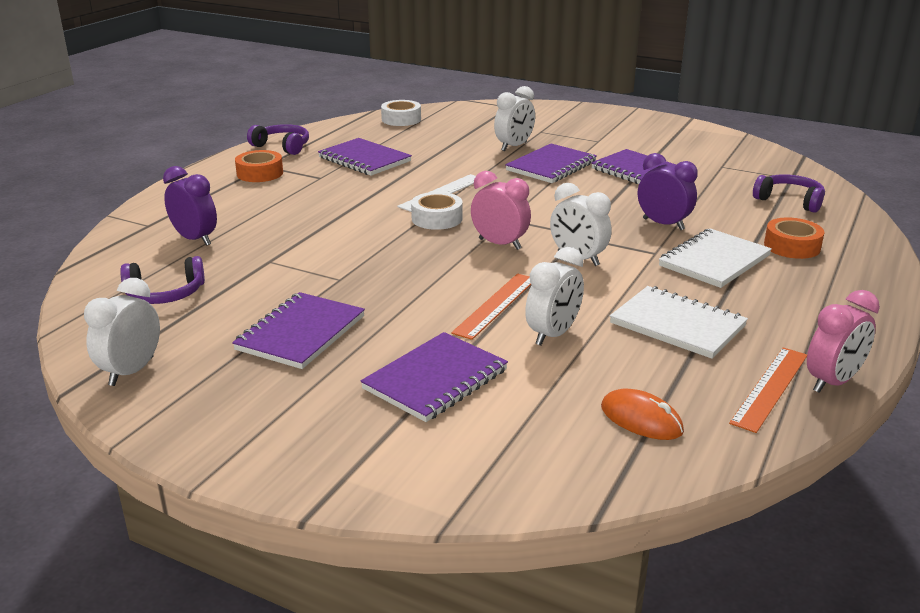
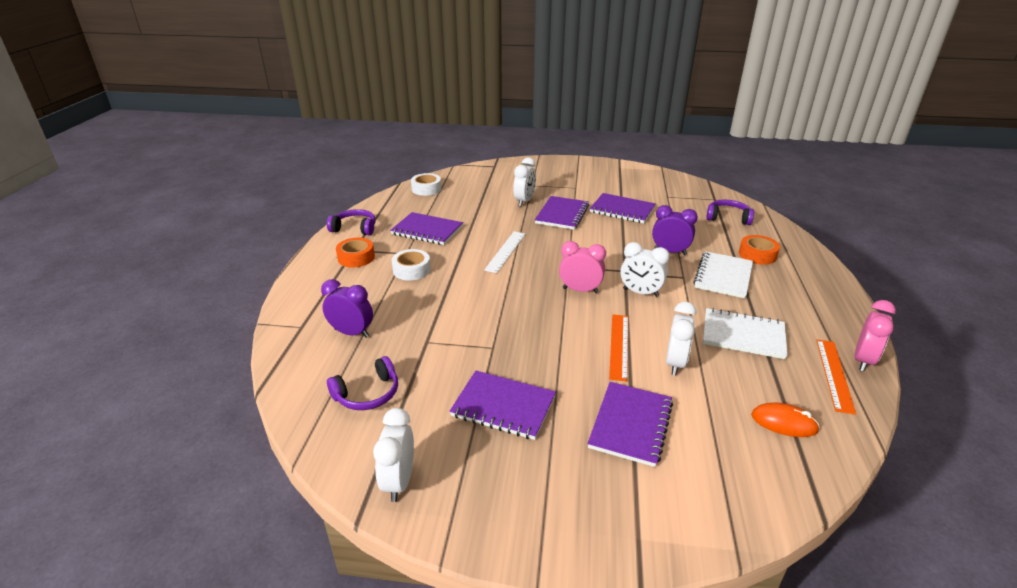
camera: 20 degrees left, 5 degrees up
(301, 333) = (503, 406): purple notebook -> purple notebook turned 75 degrees counterclockwise
(437, 218) = (520, 276): white tape -> white tape (411, 270)

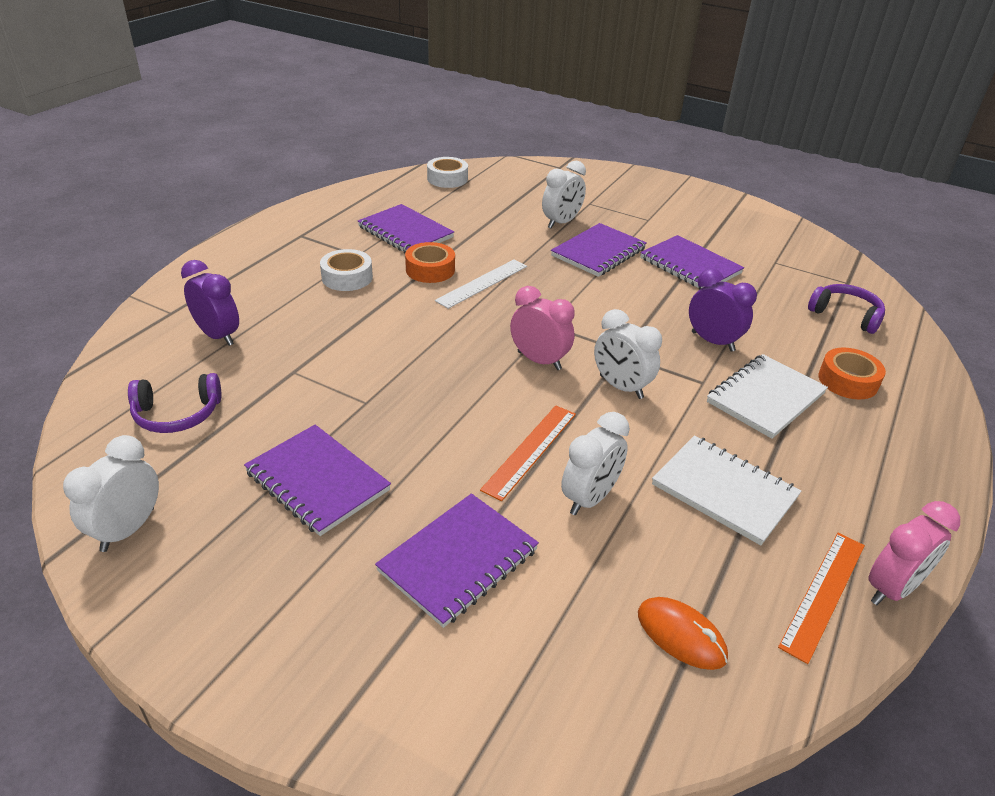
camera: 20 degrees right, 5 degrees up
(354, 228) = (322, 209): purple headphones -> none
(356, 257) = (295, 245): orange tape -> orange tape (430, 270)

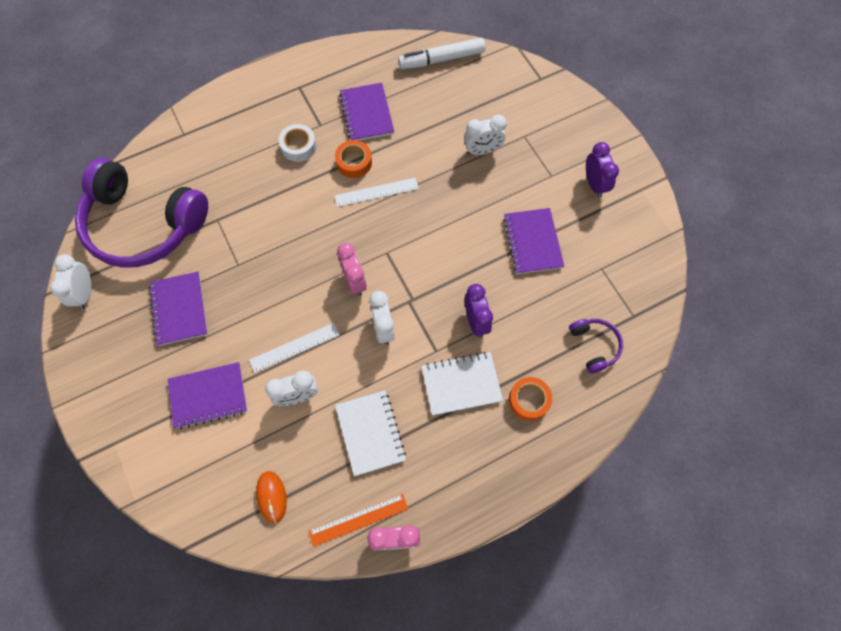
camera: 35 degrees right, 30 degrees up
(127, 529) = (85, 293): white clock -> white clock turned 60 degrees counterclockwise
(177, 414) = (144, 224): purple headphones -> purple headphones, size x2.37
(218, 336) = (196, 168): purple clock -> purple clock (594, 184)
(447, 179) = (442, 59): white tape -> white marker
(530, 450) = (294, 347): orange ruler -> white ruler
(598, 252) = (480, 196): purple notebook -> none

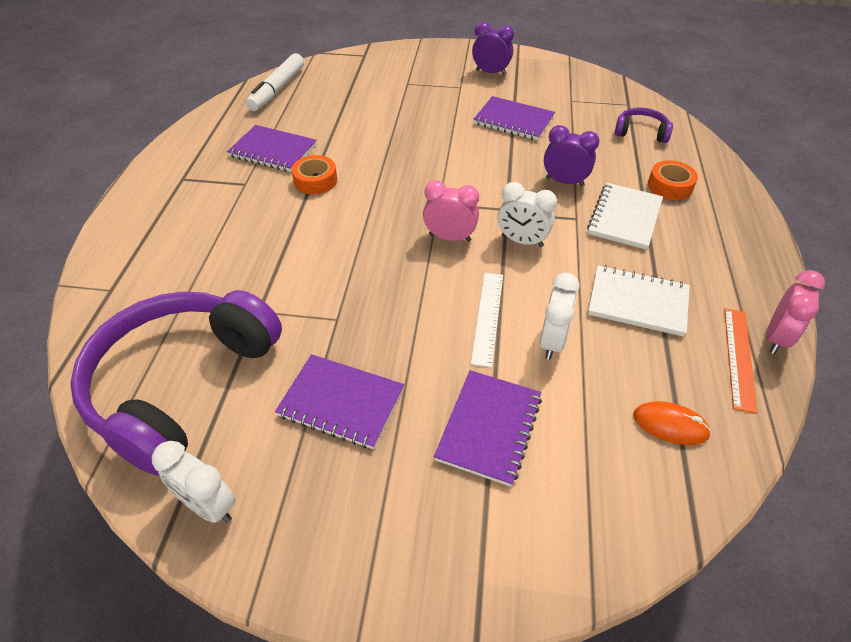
camera: 55 degrees left, 20 degrees down
(144, 224) = (182, 385): purple headphones -> purple headphones turned 150 degrees clockwise
(298, 146) = (249, 208): white tape -> none
(376, 192) = (365, 181): white ruler -> none
(482, 151) = (395, 107): white clock -> none

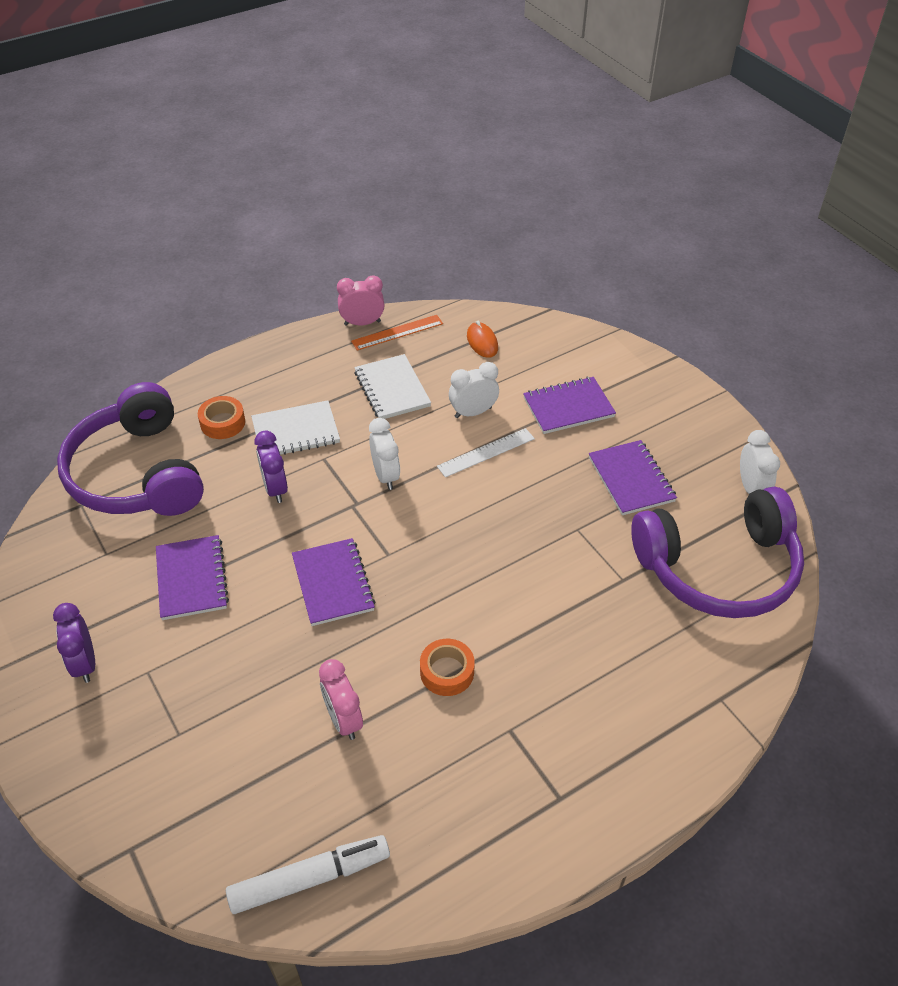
camera: 130 degrees left, 0 degrees up
(273, 151) = (437, 755): purple notebook -> purple notebook (333, 583)
(450, 237) = (425, 520): pink clock -> pink clock (343, 719)
(641, 132) = (138, 473): purple headphones -> purple headphones, size x2.37

